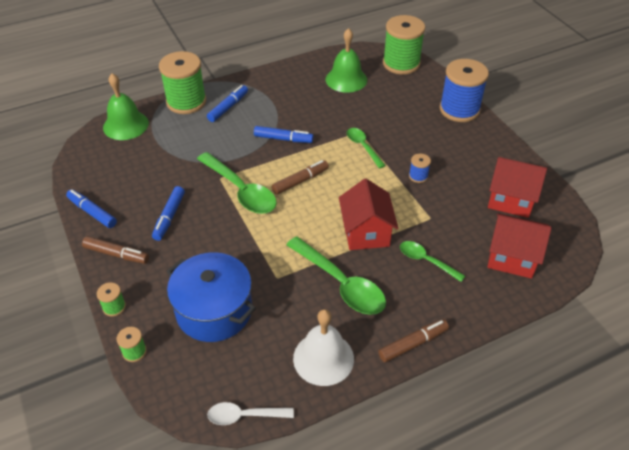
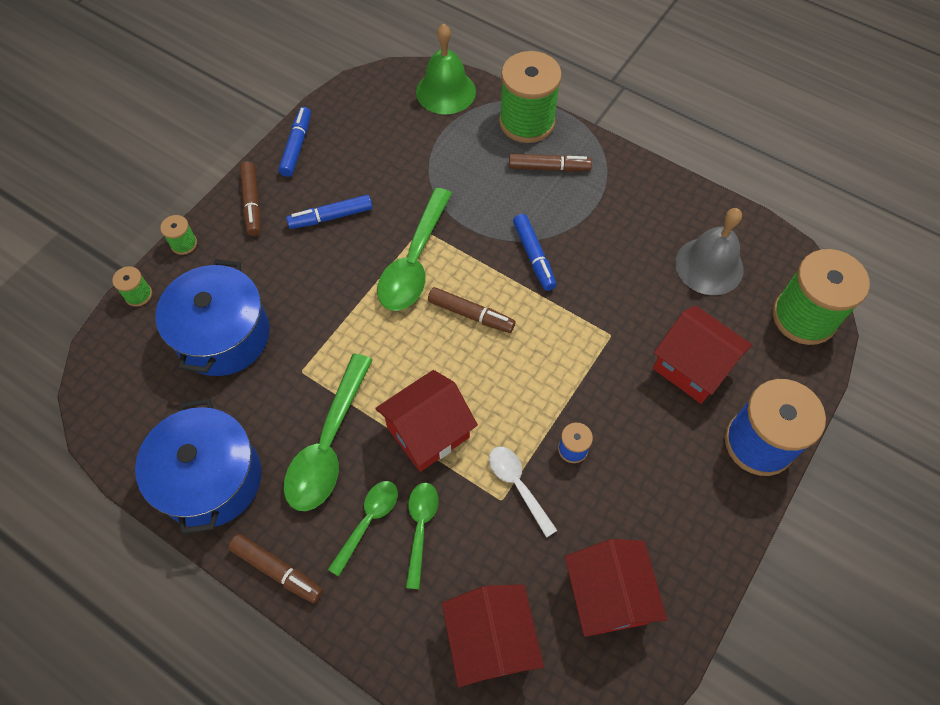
camera: 60 degrees right, 15 degrees up
(228, 107) = (549, 168): blue marker -> brown marker
(244, 416) = (105, 438): white spoon -> white spoon (517, 485)
(323, 358) = (211, 479): white bell -> blue pot
(346, 79) = (709, 266): green bell -> grey bell
(363, 147) = (584, 353): green spoon -> green spoon (368, 521)
(401, 112) = (692, 367): none -> red house

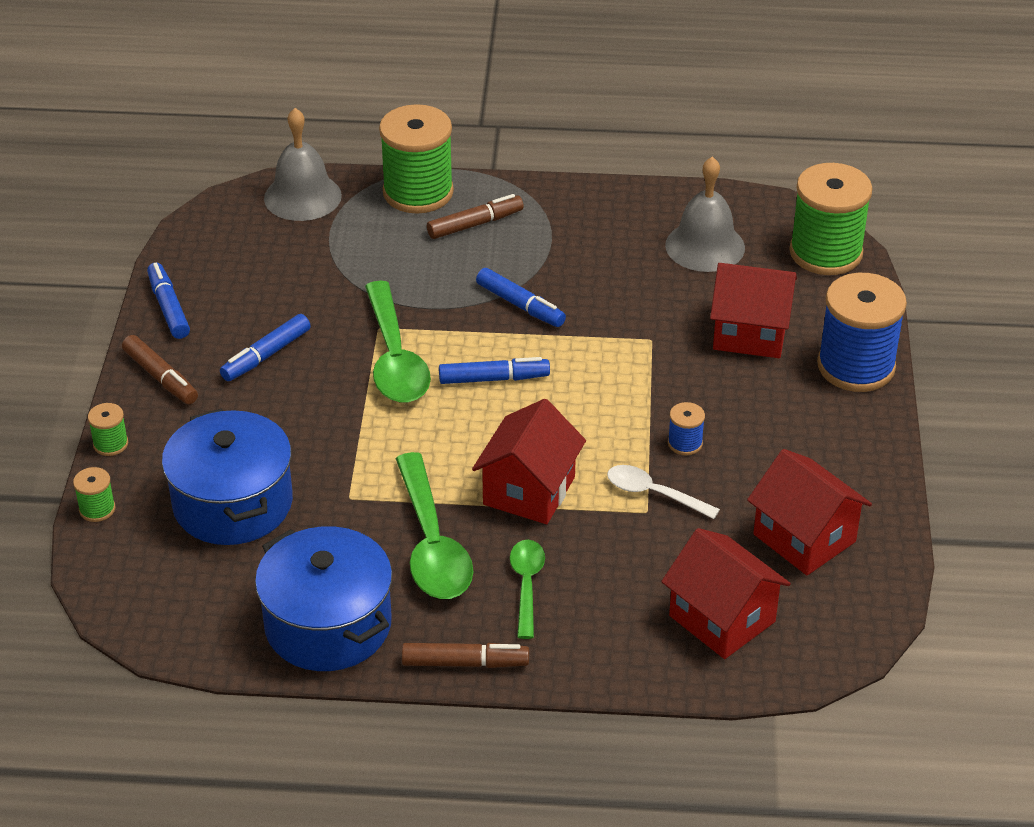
camera: 30 degrees left, 20 degrees down
(420, 527) = (584, 567): green spoon -> none
(445, 91) = (302, 197): green bell -> grey bell
(471, 314) = (494, 379): brown marker -> blue marker

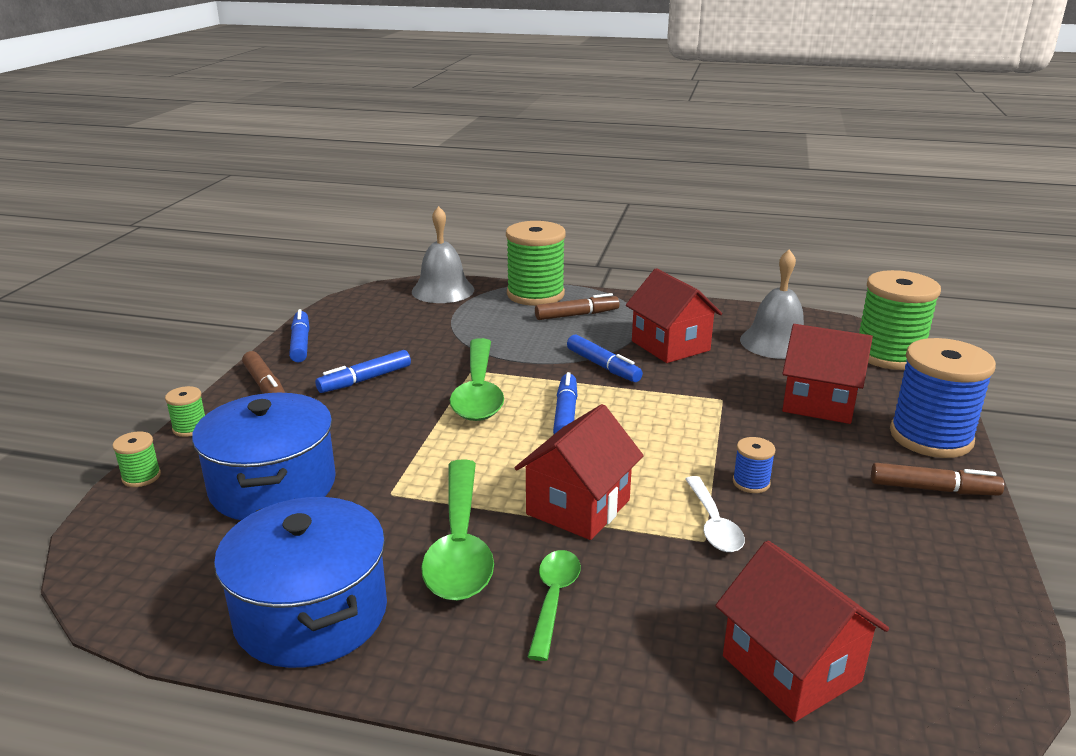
camera: 10 degrees right, 15 degrees down
(465, 663) = (455, 680): brown marker -> brown marker (933, 489)
(494, 379) = (565, 414): blue marker -> blue marker turned 90 degrees counterclockwise
(653, 494) = (713, 524): white spoon -> white spoon turned 135 degrees counterclockwise
(804, 538) = (891, 588): red house -> red house (670, 346)

